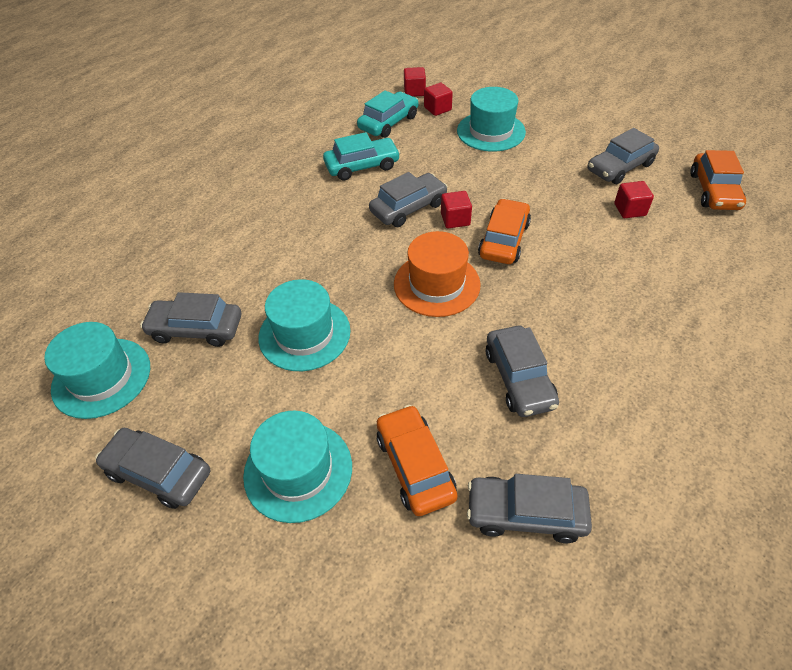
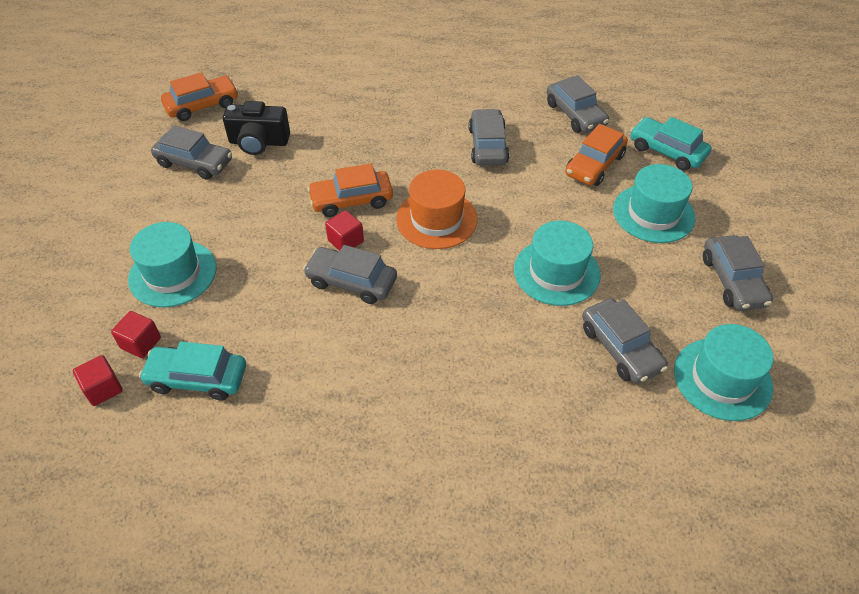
camera: 125 degrees left, 0 degrees up
(362, 166) = (305, 356): turquoise car -> turquoise car (667, 151)
(519, 378) = (488, 145): grey car -> grey car turned 45 degrees counterclockwise
(629, 210) = (259, 142): red cube -> black camera

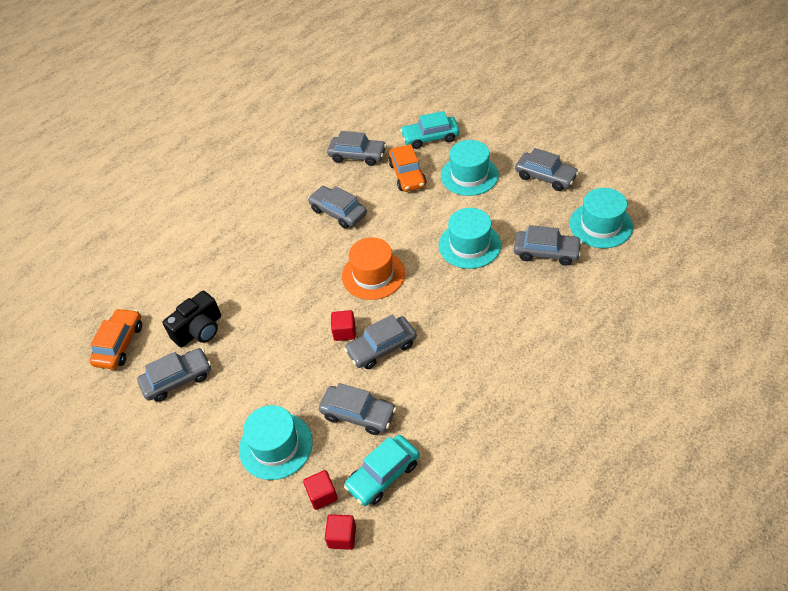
camera: 45 degrees left, 0 degrees up
(255, 313) = (358, 414): none -> grey car
(351, 200) = (312, 309): orange car -> none

